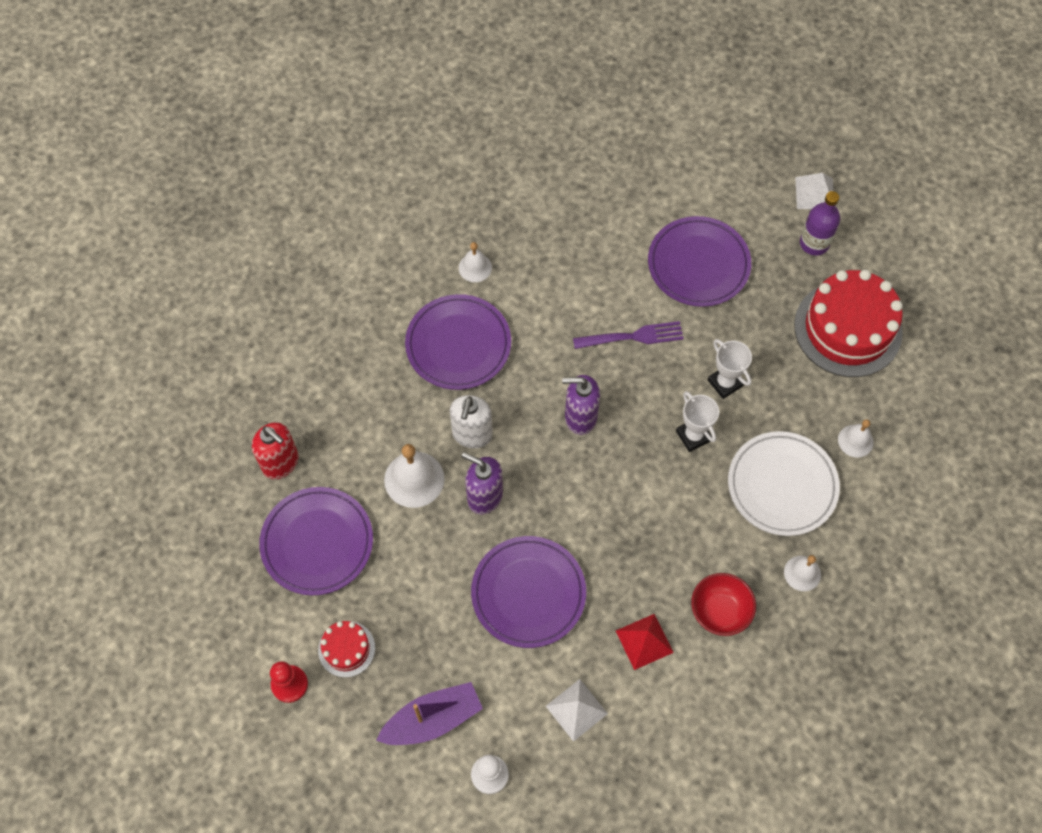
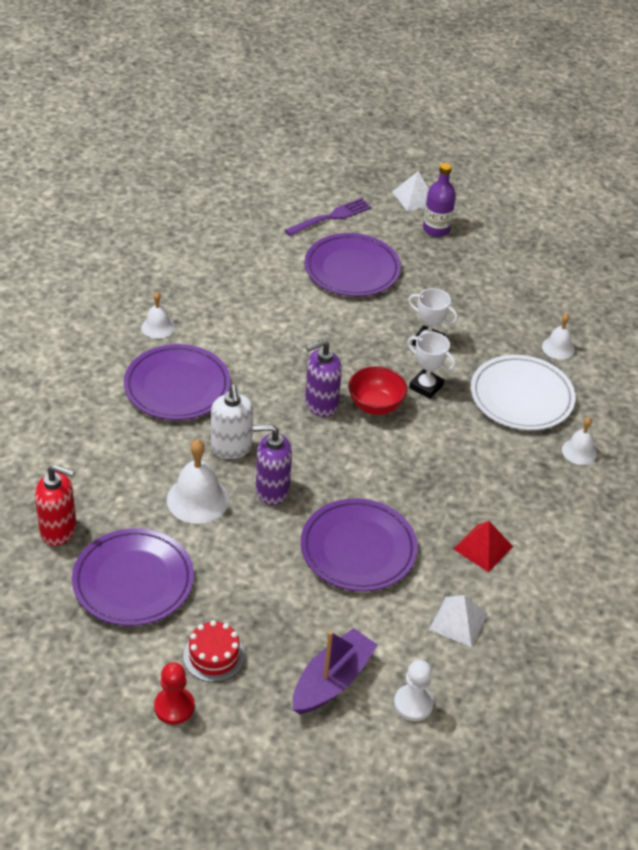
camera: 30 degrees left, 20 degrees down
(632, 337) = (329, 334): purple fork -> purple fork (330, 217)
(719, 611) = (531, 503): red bowl -> red bowl (375, 405)
(848, 329) = (500, 276): red cake -> none

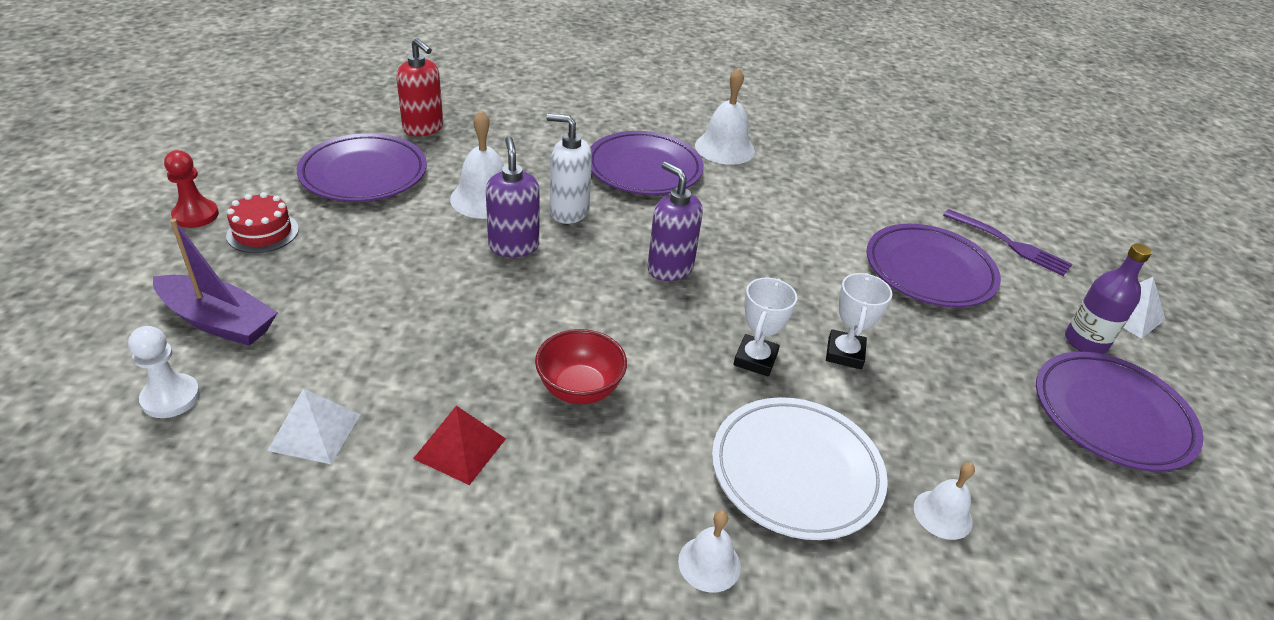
camera: 75 degrees right, 5 degrees down
(58, 530) = (423, 128): red soap dispenser -> red soap dispenser turned 45 degrees counterclockwise
(158, 327) = (724, 148): white bell -> white bell, size x1.68
(231, 448) = (568, 211): white soap dispenser -> white soap dispenser turned 45 degrees clockwise
(358, 549) = (434, 323): purple plate -> purple plate (1111, 415)
(375, 405) = (692, 314): red bowl -> red bowl (579, 389)

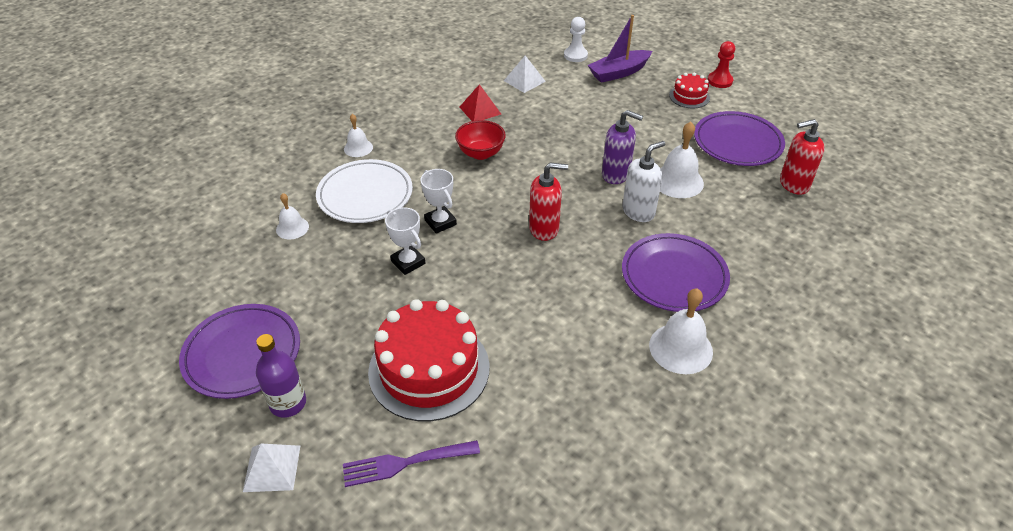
camera: 130 degrees right, 5 degrees up
(670, 268) = (544, 229): purple soap dispenser -> red soap dispenser
(929, 271) = (429, 369): purple plate -> red cake

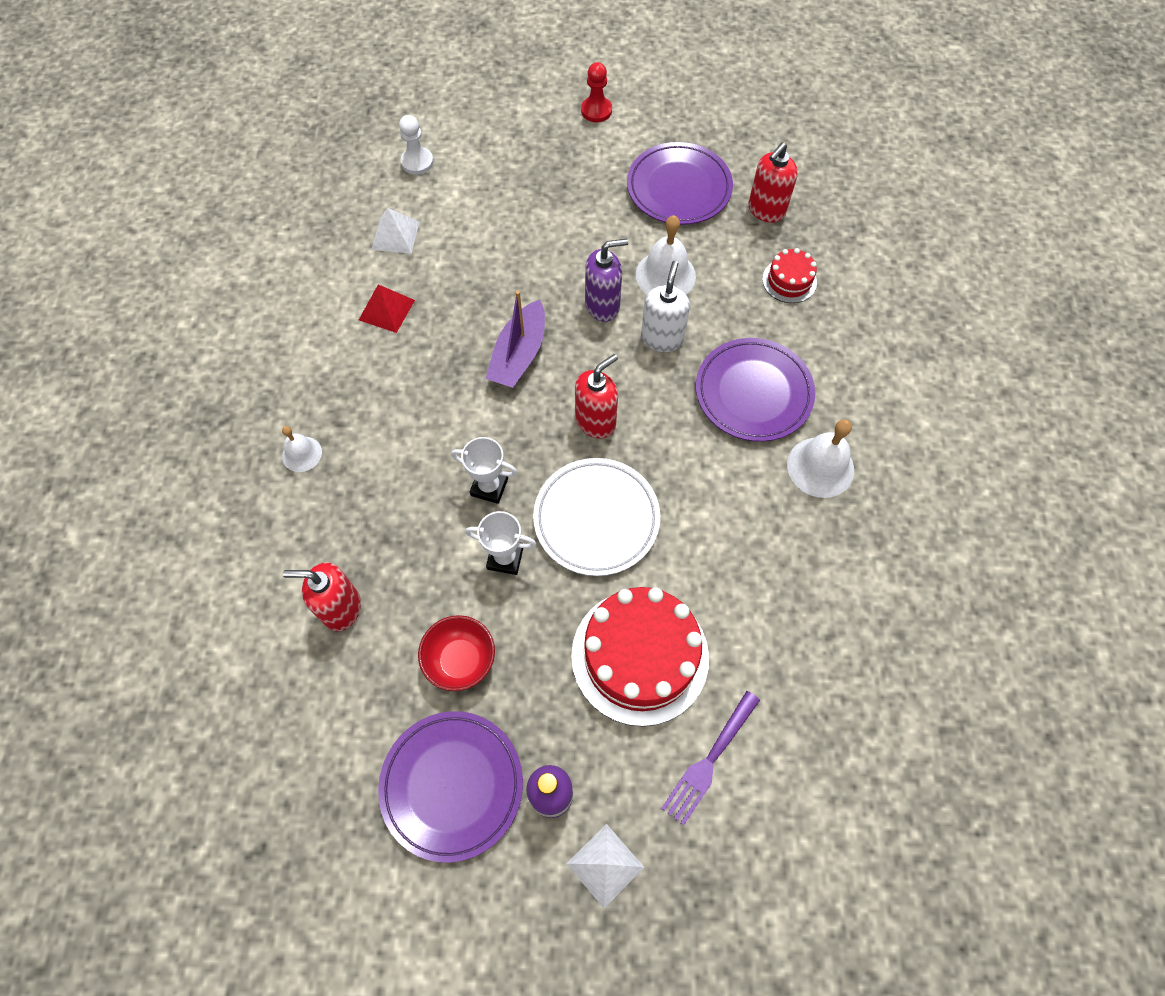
camera: 40 degrees left, 20 degrees up
(292, 228) = (341, 608): white bell -> red soap dispenser
(365, 195) = (376, 510): white plate -> white plate (596, 519)
(480, 153) = (444, 369): red bowl -> red bowl (460, 660)
(619, 72) = (486, 160): purple boat -> purple boat (519, 355)
(689, 96) = (585, 152): red cake -> red cake (789, 280)

